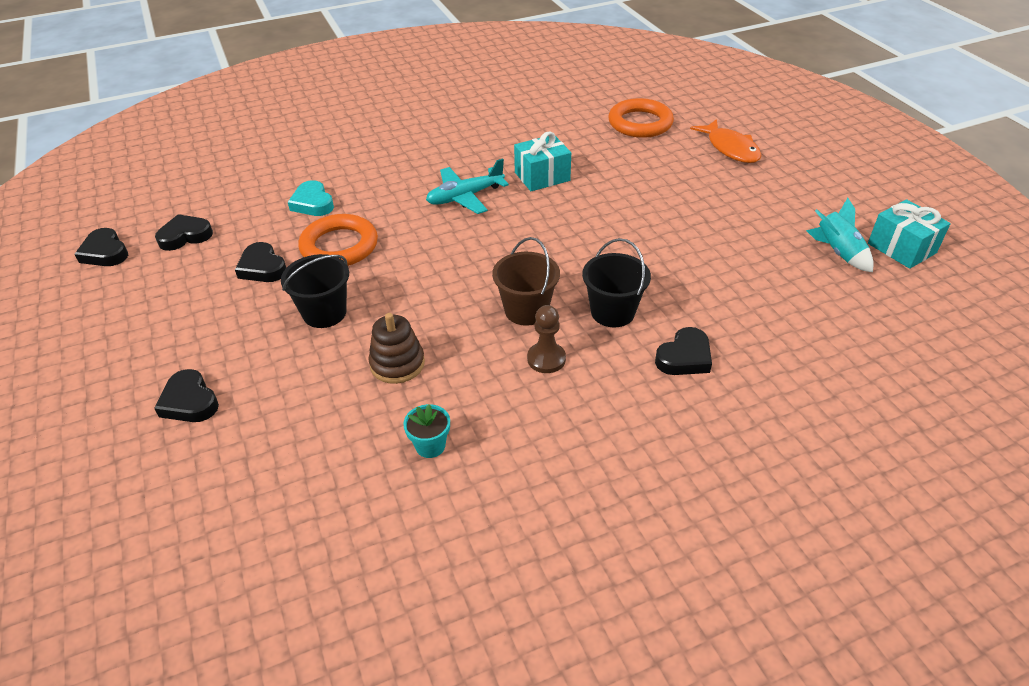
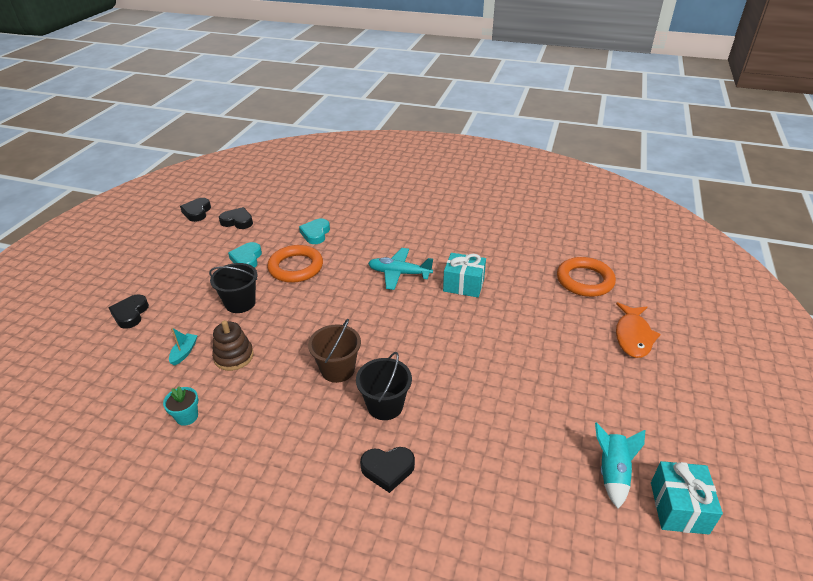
camera: 40 degrees right, 5 degrees down
(262, 267) = (247, 259): black heart -> turquoise heart
(330, 395) = (184, 352): none -> turquoise boat
(546, 359) = (307, 409): brown pawn -> none

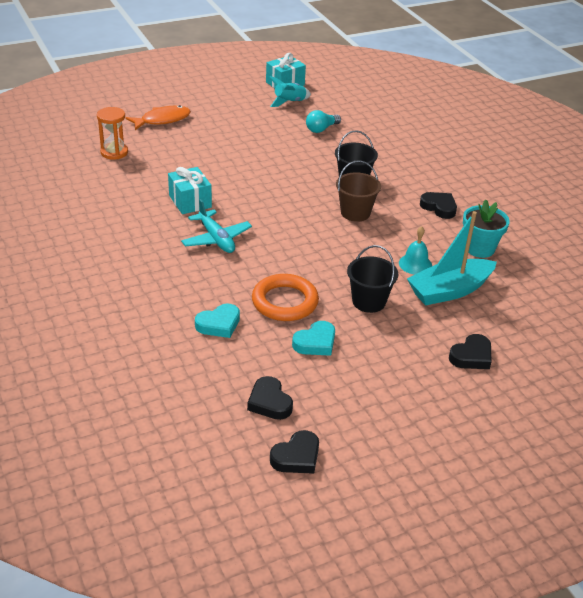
camera: 135 degrees left, 0 degrees up
(184, 352) = (449, 290): turquoise boat -> turquoise boat, size x2.41
(187, 416) = (479, 248): turquoise flower pot -> turquoise flower pot, size x1.64
(234, 356) = (415, 264): brown stacking toy -> turquoise bell
(388, 469) = (389, 161): black heart -> black heart (439, 207)
(515, 456) = (321, 129): none -> turquoise light bulb
(584, 280) = (114, 152): orange ring -> orange hourglass

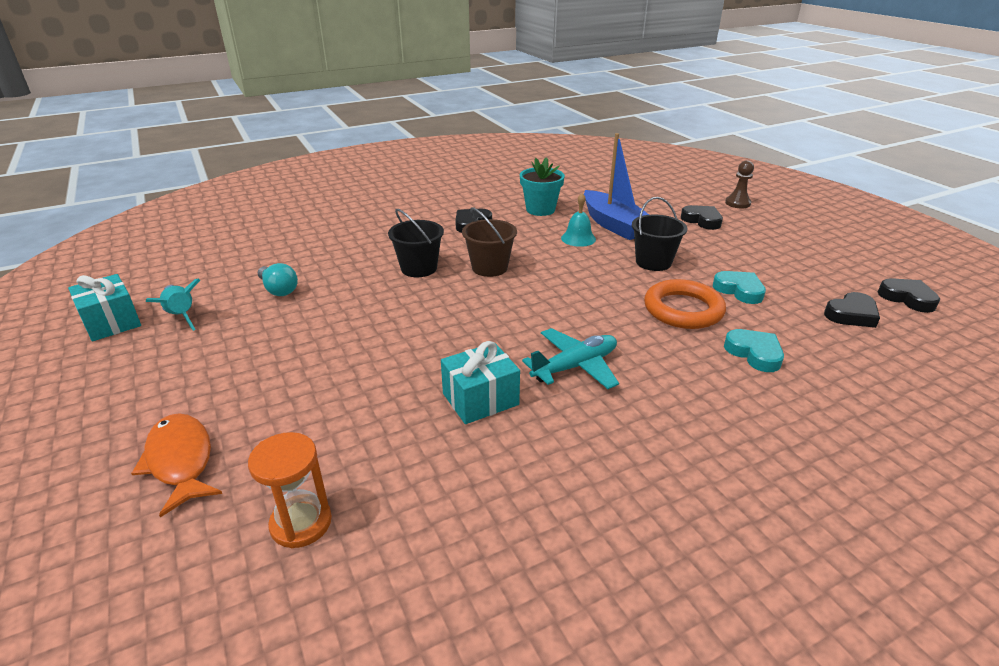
camera: 90 degrees left, 5 degrees down
(449, 290) = (614, 225): turquoise boat -> blue boat
(530, 400) = (737, 203): none -> brown pawn

